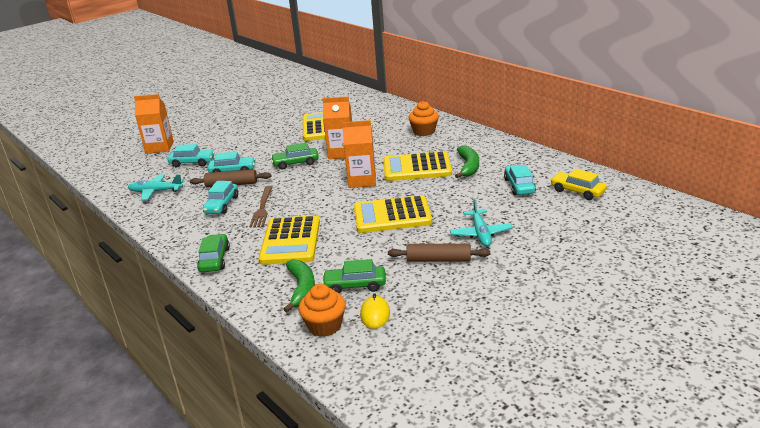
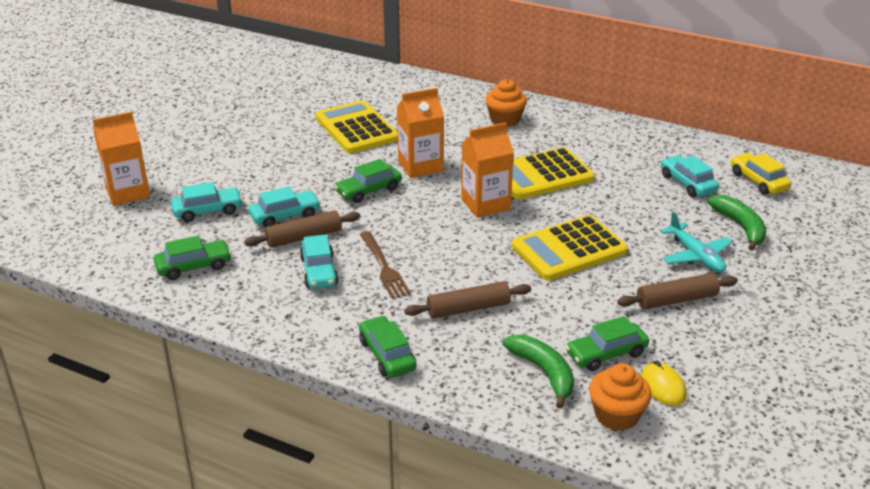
camera: 25 degrees left, 5 degrees up
(155, 191) = (194, 266): turquoise plane -> green car
(290, 241) = (468, 308): yellow calculator -> brown rolling pin
(468, 167) = (605, 165): green banana -> green banana (740, 227)
(577, 191) = (758, 181): yellow car -> yellow car turned 45 degrees clockwise

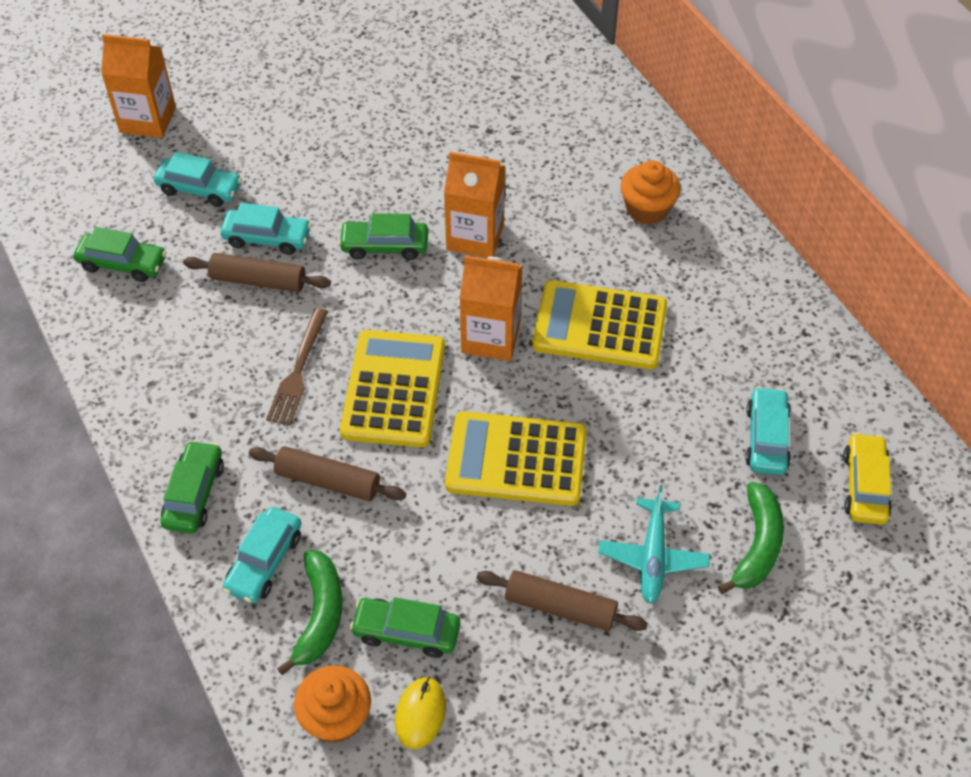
camera: 35 degrees right, 20 degrees up
(319, 271) = (231, 339): turquoise car -> turquoise car (264, 561)
(356, 128) = (460, 137): yellow calculator -> yellow calculator (393, 389)

